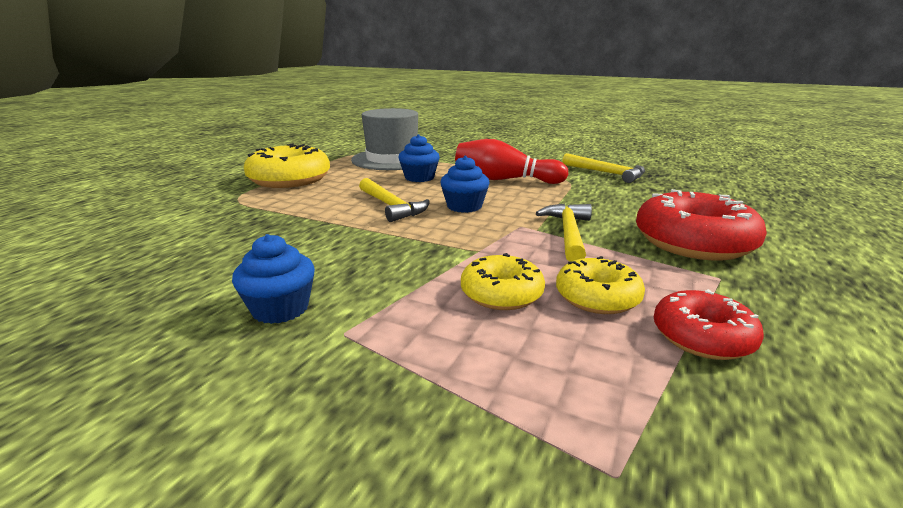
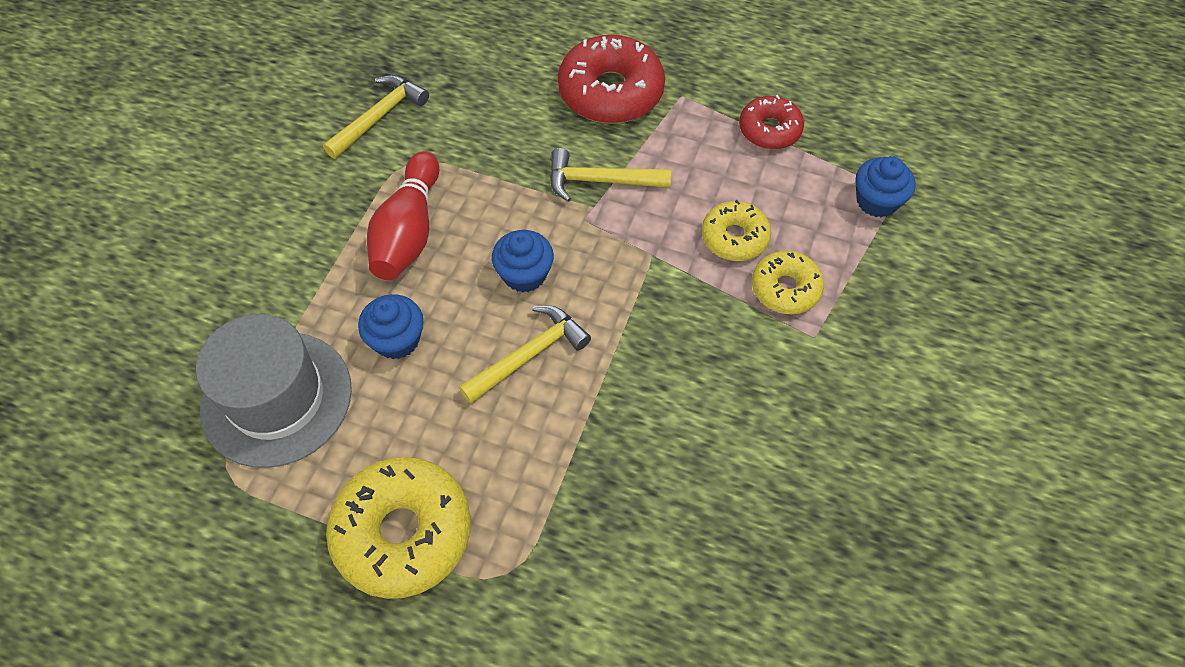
camera: 95 degrees left, 35 degrees up
(280, 308) = (791, 393): blue cupcake -> blue cupcake (877, 201)
(597, 297) = (728, 177): yellow donut -> yellow donut (785, 288)

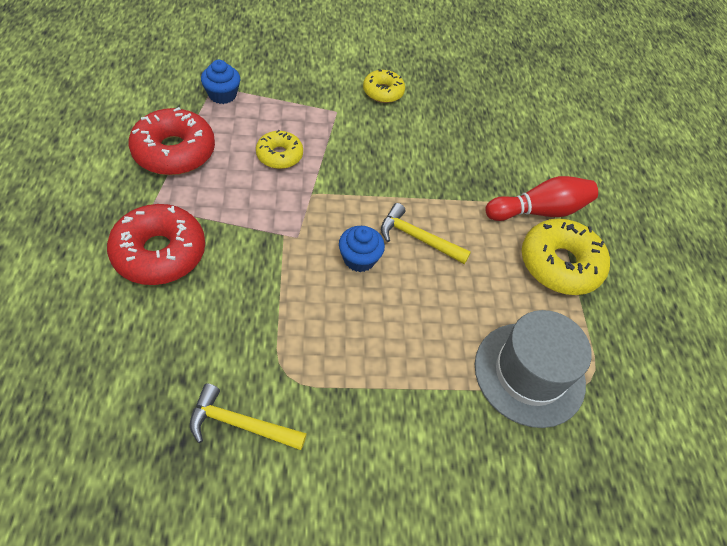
camera: 120 degrees left, 5 degrees down
(397, 339) = (447, 317): blue cupcake -> none
(409, 231) = (355, 346): red bowling pin -> red bowling pin (539, 211)
(600, 181) = (257, 236): yellow hammer -> none
(769, 130) = (174, 152): red donut -> red donut, size x1.71
(785, 288) = (308, 127): yellow donut -> yellow donut (383, 92)

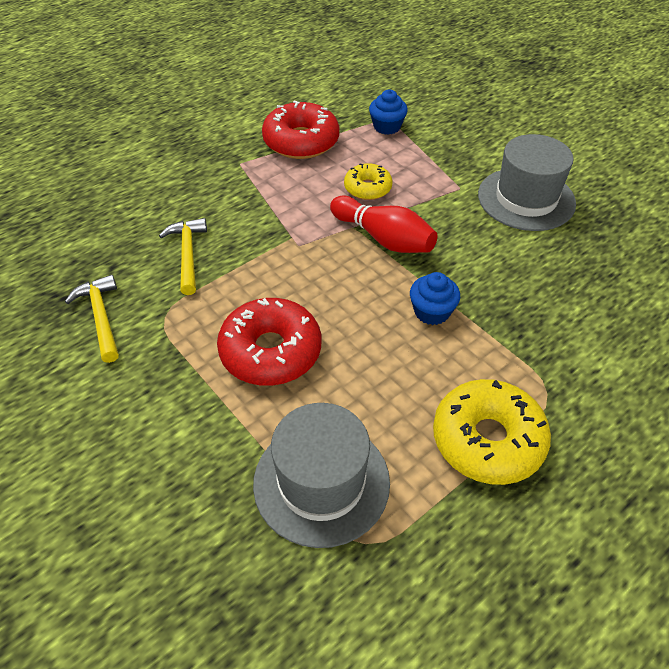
camera: 60 degrees right, 5 degrees down
(159, 253) = (205, 191): red donut -> red donut (271, 351)
(359, 259) = (319, 292): blue cupcake -> blue cupcake (432, 312)
(383, 92) = (526, 199): yellow donut -> grey hat
(418, 238) = (386, 315): yellow hammer -> yellow hammer (188, 255)
(539, 211) = (538, 386): red bowling pin -> red bowling pin (383, 238)

